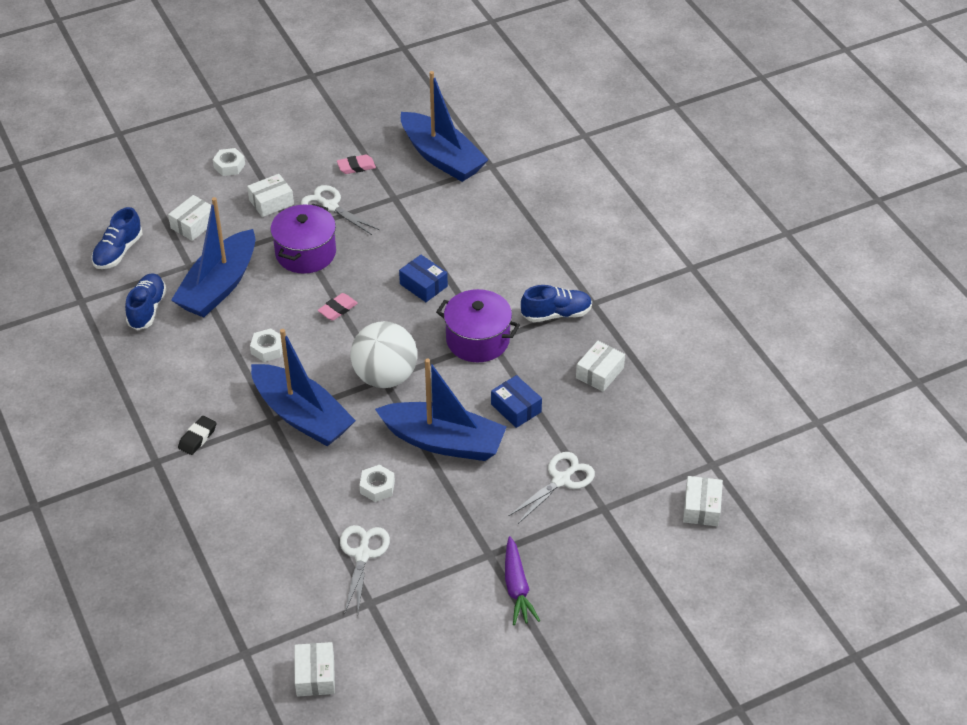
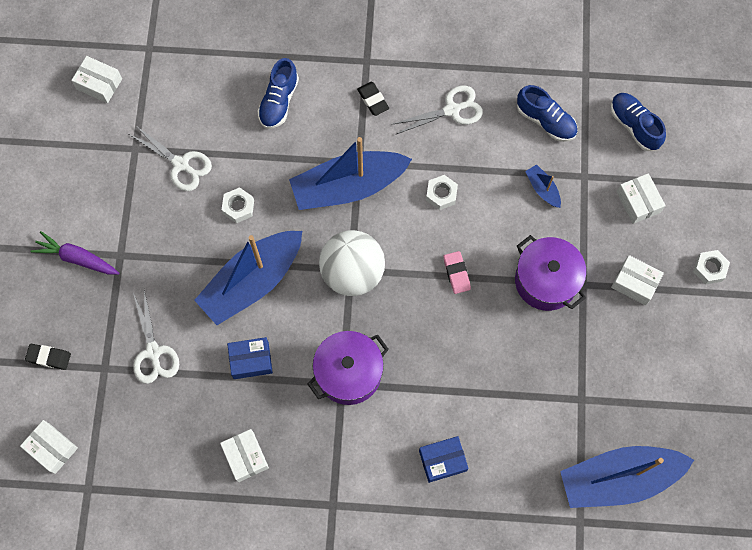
camera: 120 degrees right, 25 degrees up
(219, 286) = (542, 189): blue boat -> blue boat, size x0.41
(271, 202) = (634, 283): white box -> white box turned 60 degrees counterclockwise
(330, 206) = (600, 333): white scissors -> white scissors (452, 110)
(356, 167) = (647, 386): pink eraser -> none
(423, 285) = (445, 363): blue box -> blue box (442, 461)
(556, 314) = (338, 462): blue shoe -> blue shoe (279, 101)
(626, 556) = (49, 357): none -> black eraser

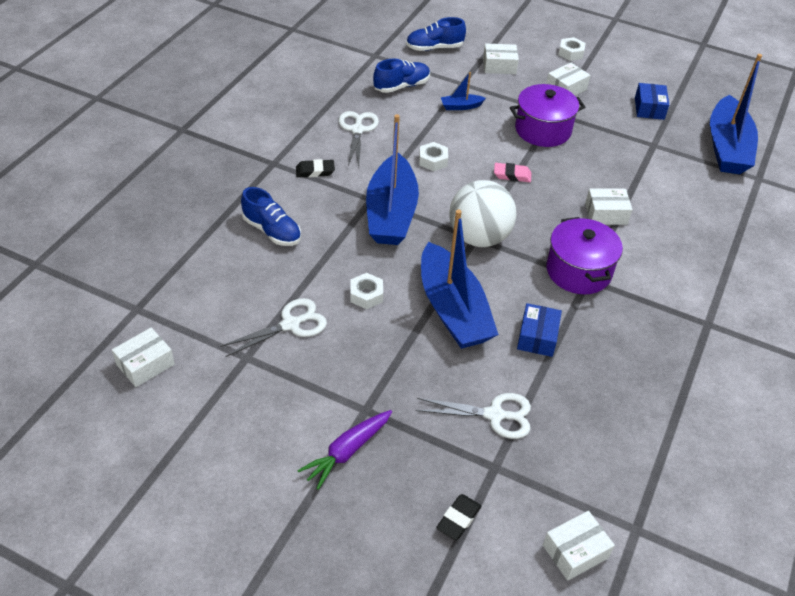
camera: 70 degrees left, 25 degrees down
(246, 457) = (640, 373): white box -> white box (606, 214)
(442, 461) = (684, 238): blue box -> blue box (649, 108)

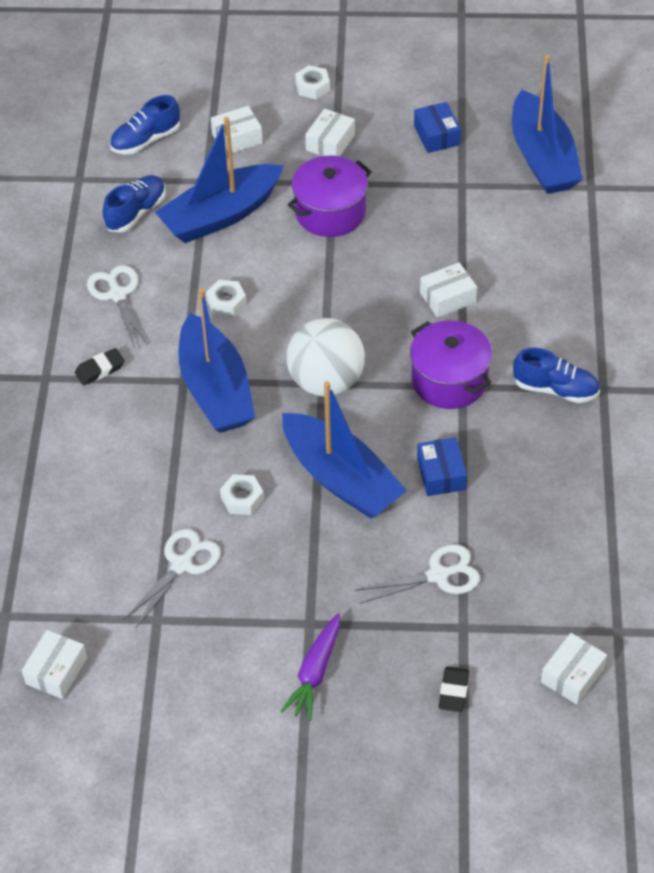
camera: 20 degrees left, 5 degrees up
(272, 231) = (96, 464): blue shoe -> blue shoe (555, 389)
(461, 106) = (221, 215): blue boat -> blue boat, size x2.41
(512, 175) = (324, 287): pink eraser -> none

